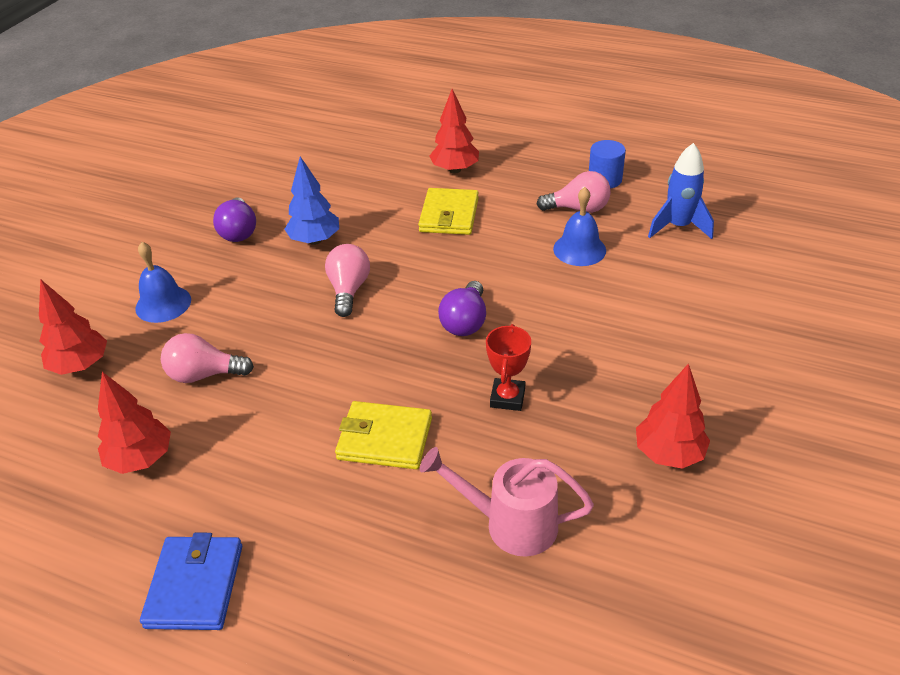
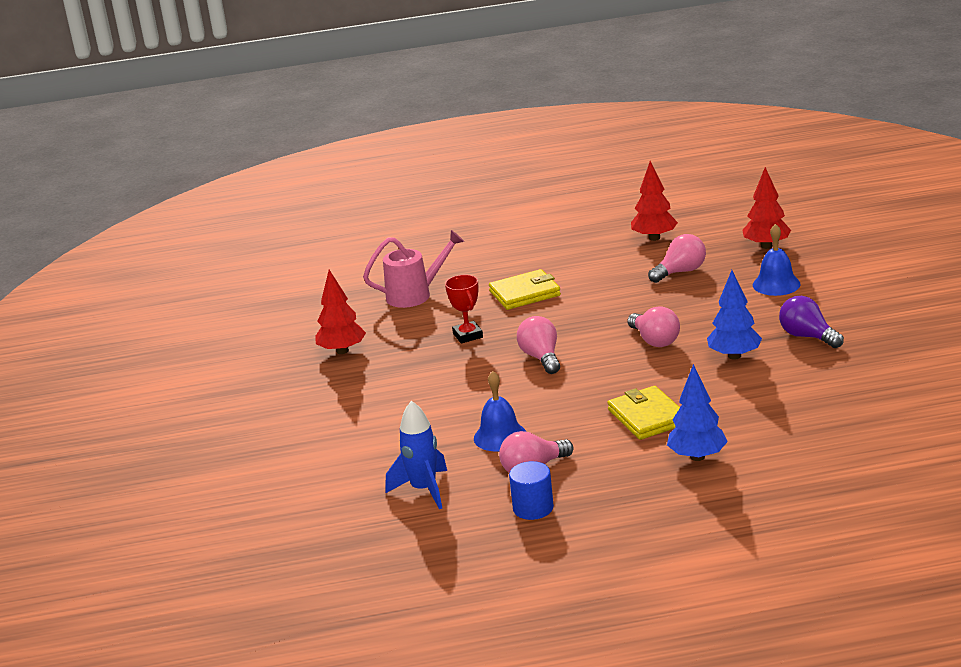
camera: 150 degrees right, 15 degrees down
(195, 586) = (554, 225): blue wallet -> none
(455, 170) = (697, 457): red tree -> blue tree
(465, 322) = (541, 358): purple light bulb -> pink light bulb

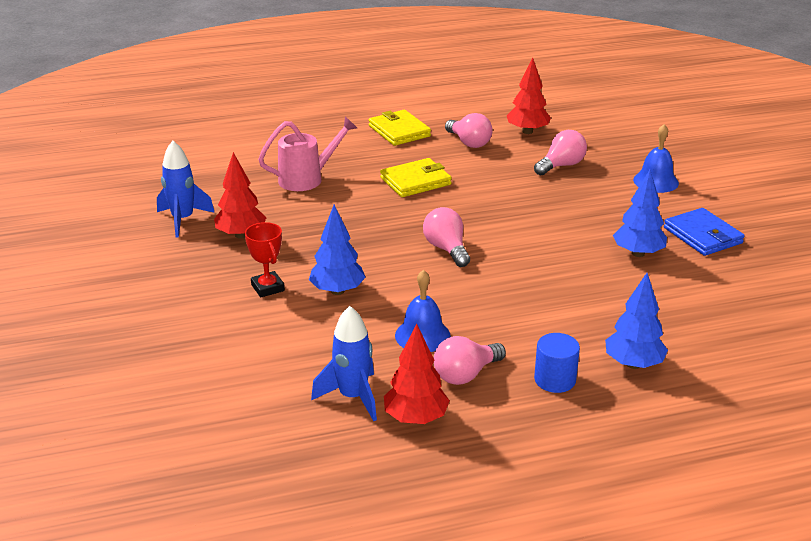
camera: 10 degrees left, 5 degrees up
(288, 339) = (183, 220): none -> blue rocket
(426, 399) = (337, 291): none -> blue tree
(468, 335) = (367, 223): red trophy -> red trophy (268, 288)
(533, 508) = (475, 422): blue cylinder -> blue cylinder (555, 380)
(647, 417) = (570, 317): yellow wallet -> yellow wallet (399, 131)
(655, 340) = (555, 234): pink light bulb -> pink light bulb (469, 143)
(766, 246) = (635, 143): red tree -> red tree (415, 418)
(807, 336) = (702, 235): purple light bulb -> blue wallet

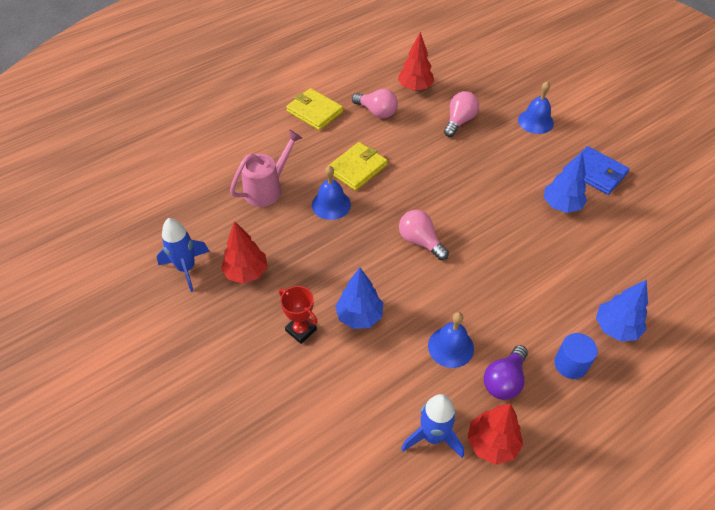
camera: 20 degrees left, 20 degrees up
(367, 203) = (331, 204): none -> blue bell
(465, 374) = (504, 380): pink light bulb -> purple light bulb

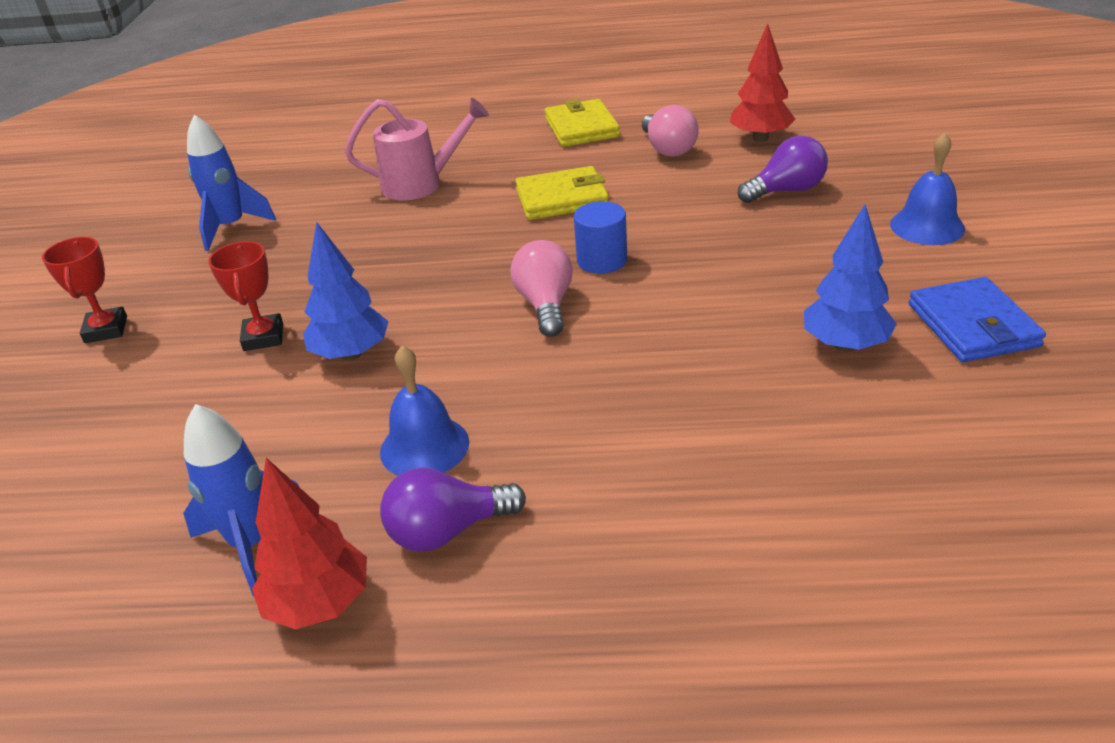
camera: 40 degrees right, 15 degrees down
(201, 372) = (106, 330): none -> red trophy
(246, 272) = (285, 255): red tree -> none
(331, 204) = (477, 224): blue bell -> none
(459, 121) = (786, 191): pink light bulb -> purple light bulb
(570, 364) = (588, 568): blue cylinder -> blue cylinder (602, 260)
(616, 328) = (743, 559): blue tree -> none

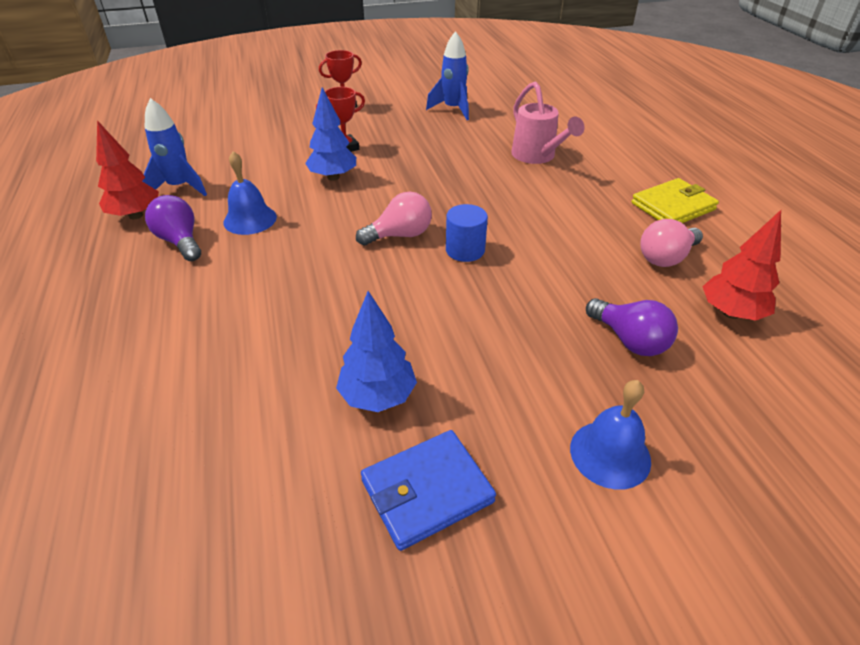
camera: 70 degrees right, 5 degrees up
(562, 198) = (548, 217): yellow wallet -> none

